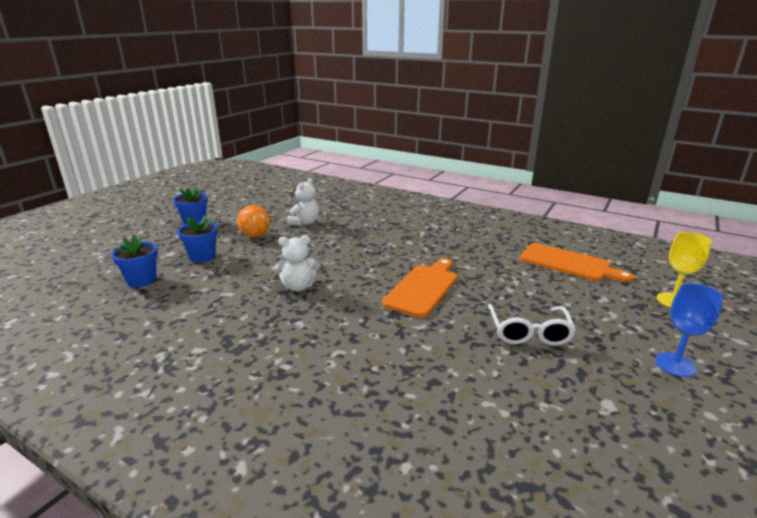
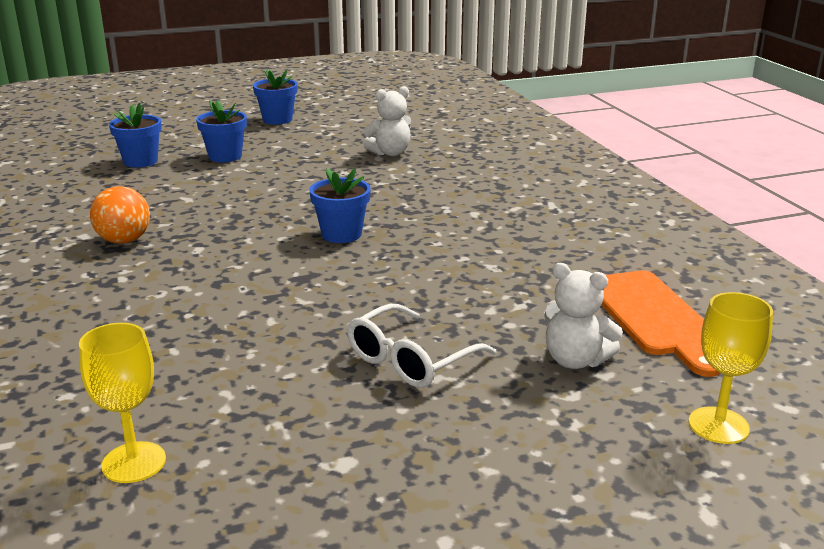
camera: 40 degrees right, 0 degrees up
(255, 235) = (311, 151): orange ball -> orange ball (124, 240)
(298, 287) = (258, 216): white teddy bear -> white teddy bear (575, 360)
(367, 279) = (341, 234): none -> blue flower pot
(423, 288) = (384, 267): orange cutting board -> none
(527, 480) = (134, 462): none -> yellow goblet
(675, 364) = (526, 480): blue goblet -> none

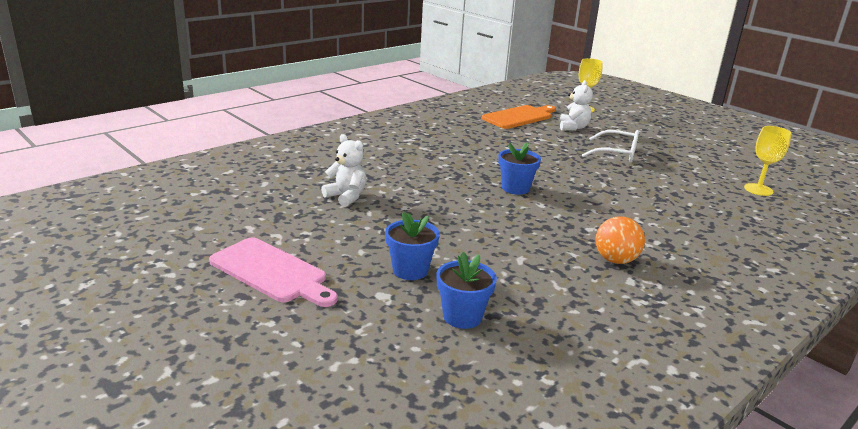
camera: 115 degrees left, 0 degrees up
(277, 120) = (272, 272): blue flower pot -> pink cutting board

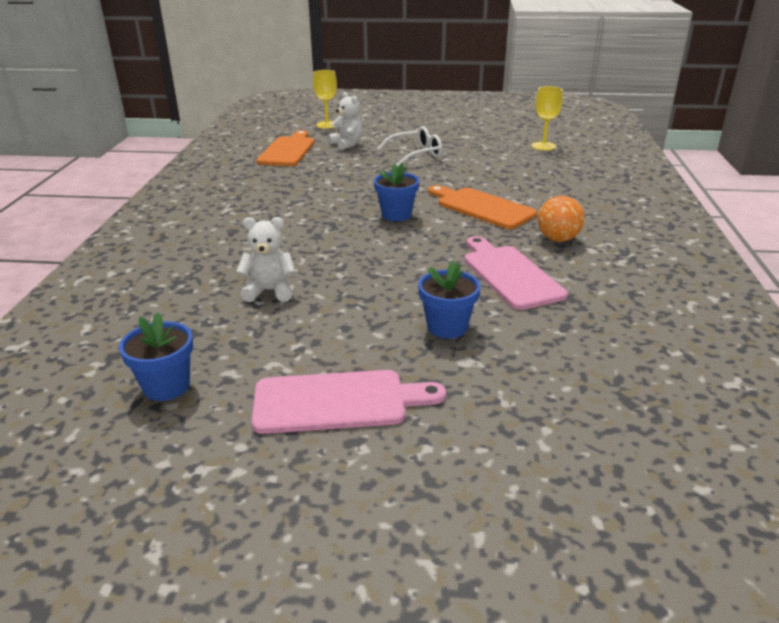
camera: 40 degrees left, 5 degrees up
(462, 316) = (549, 341): blue flower pot -> blue flower pot (166, 386)
(522, 263) = (509, 274): none -> pink cutting board
(595, 211) = (482, 207): none -> orange cutting board

